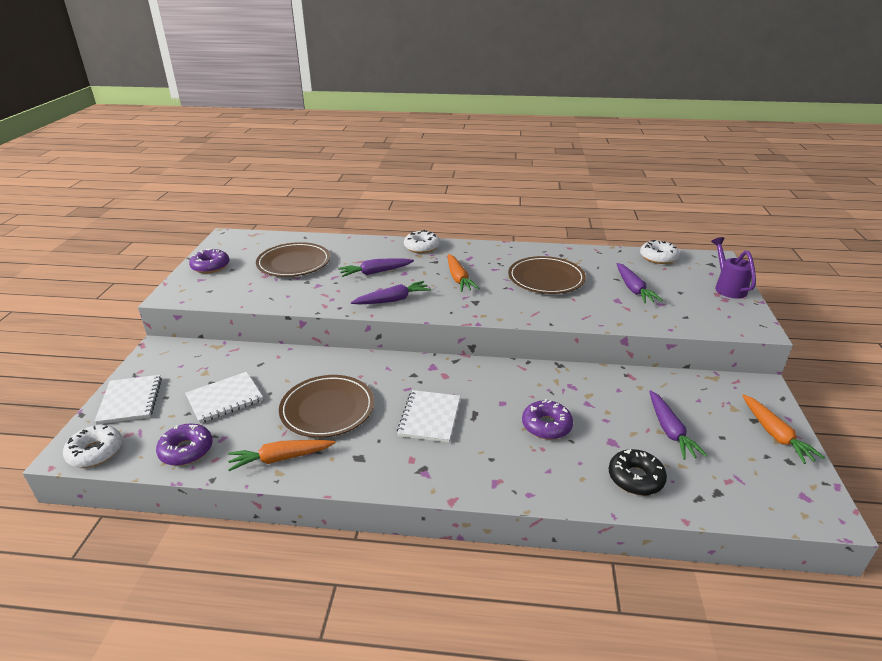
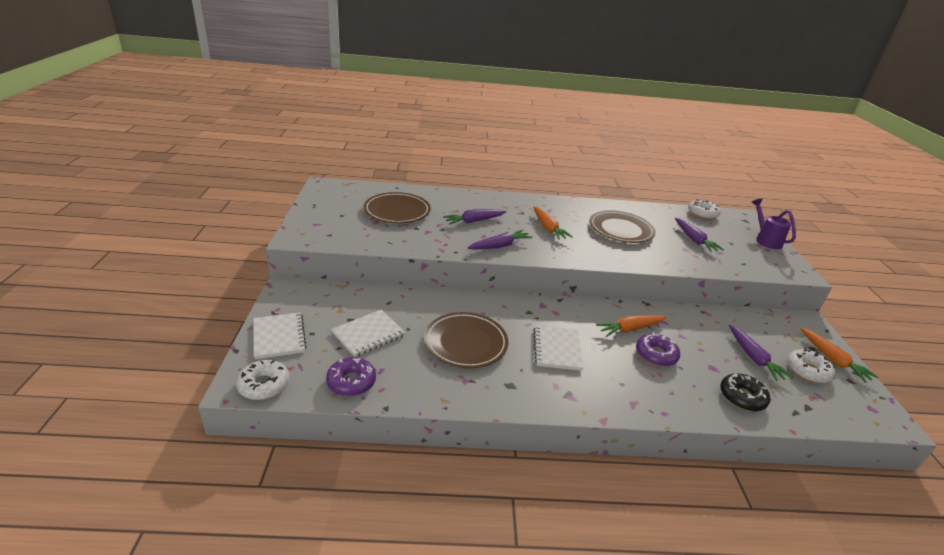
camera: 10 degrees left, 0 degrees up
(210, 266) = (320, 212): purple donut -> none
(281, 458) = (441, 387): orange carrot -> orange carrot (630, 329)
(421, 247) = (505, 199): white donut -> white donut (807, 371)

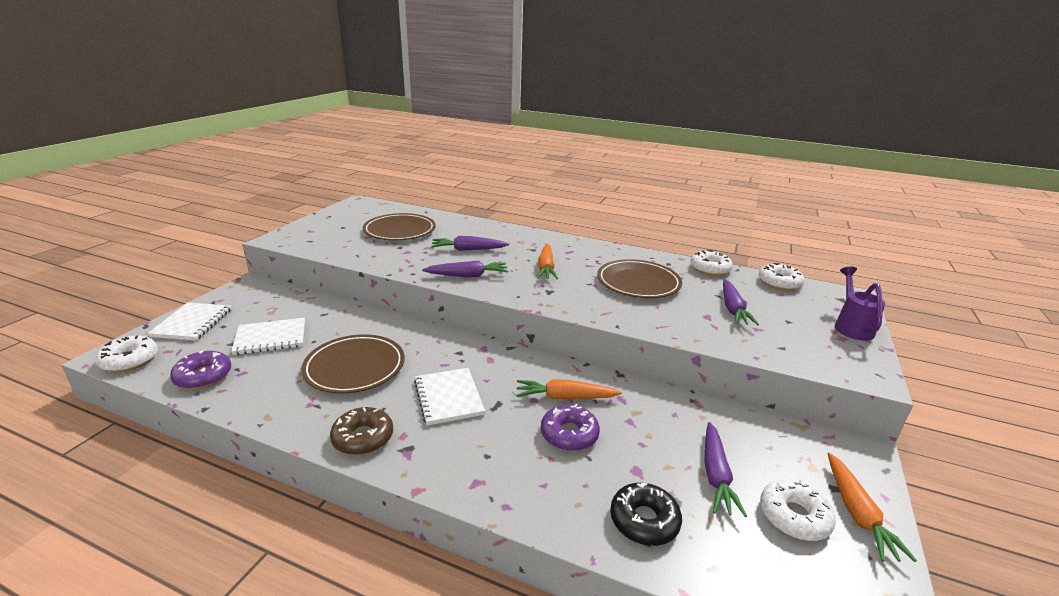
camera: 25 degrees right, 5 degrees down
(531, 395) = (363, 438): none -> brown donut
(557, 349) = (448, 397): white notebook -> white notebook turned 45 degrees counterclockwise
(653, 209) = (710, 269): none -> white donut

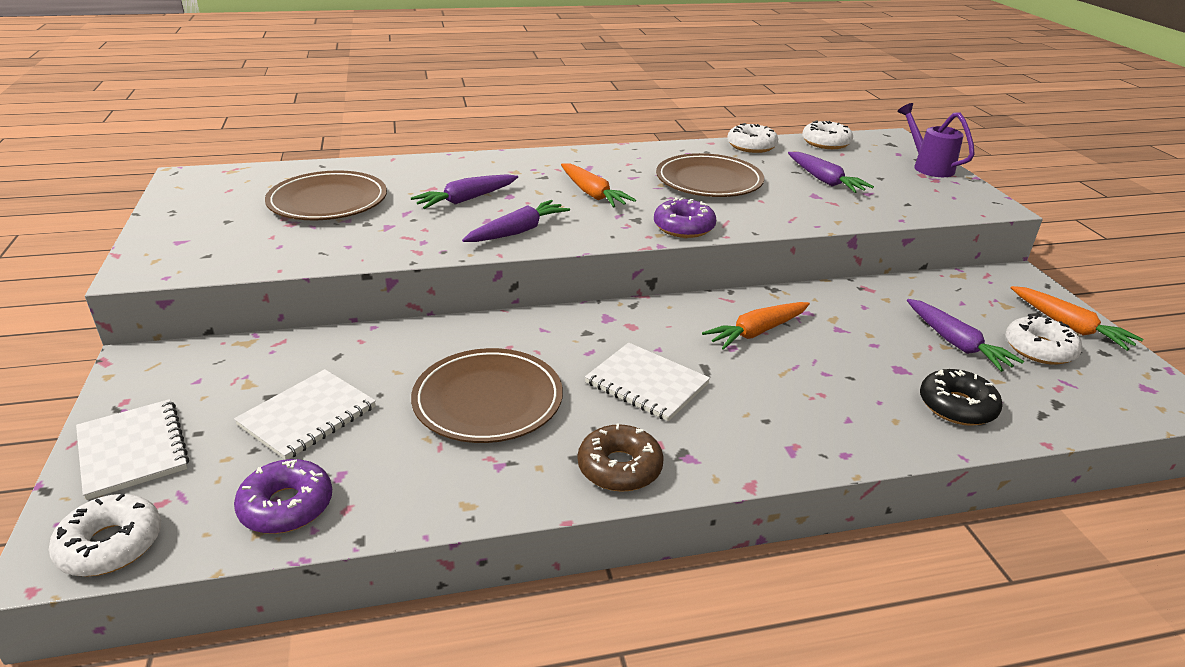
camera: 35 degrees left, 5 degrees up
(569, 434) = (807, 365): purple donut -> purple donut (684, 227)

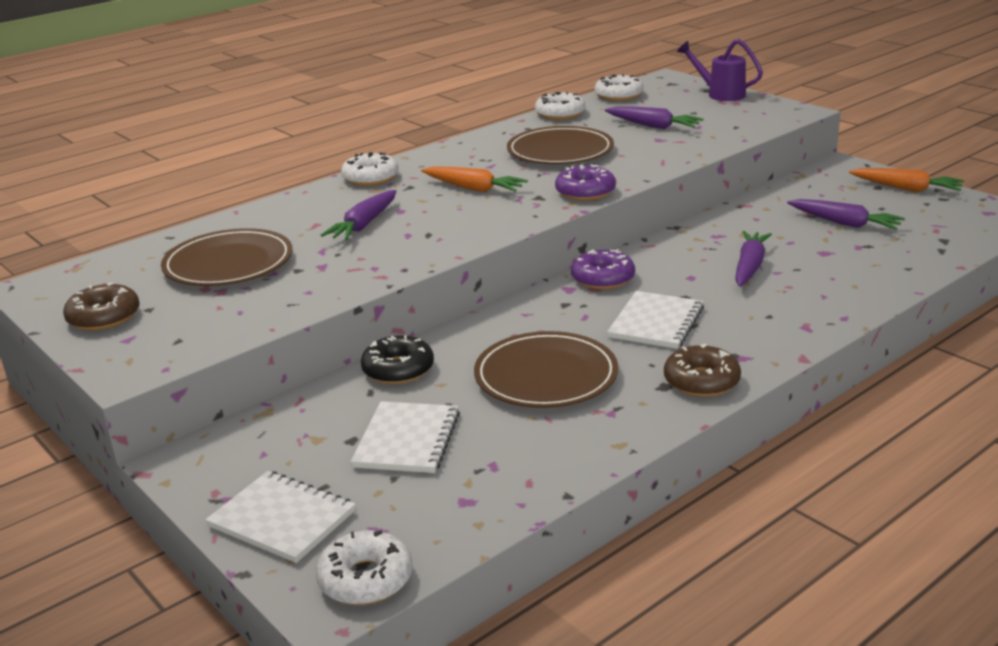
camera: 25 degrees left, 5 degrees down
(191, 217) = (104, 317): none -> brown donut
(286, 506) = (478, 499): purple donut -> purple donut (603, 278)
(517, 231) = (449, 235): purple carrot -> purple carrot (749, 266)
(647, 383) = (656, 322): white notebook -> white notebook turned 75 degrees counterclockwise
(757, 332) = (697, 261): orange carrot -> none
(957, 406) = (885, 263): black donut -> black donut (398, 369)
(1039, 349) = (901, 209): white donut -> white donut (370, 178)

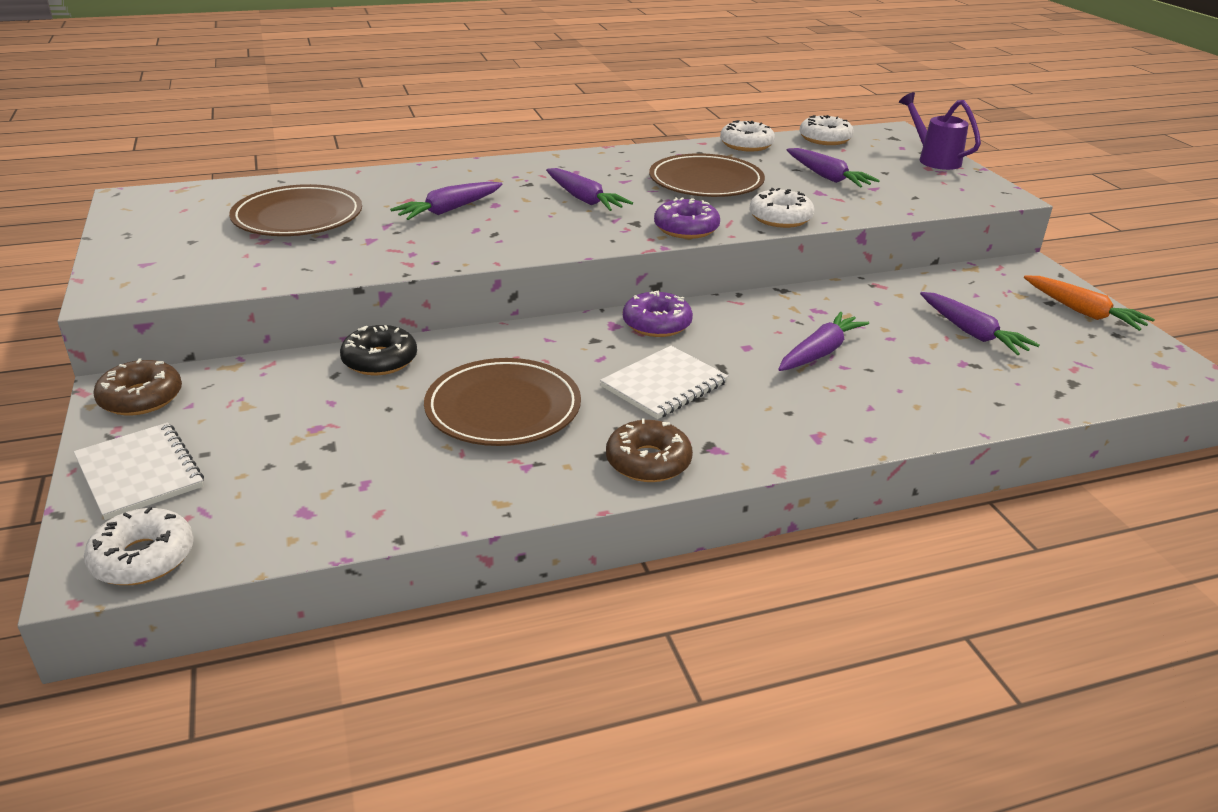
camera: 20 degrees right, 5 degrees up
(104, 317) = (150, 239): brown donut -> brown donut (141, 398)
(370, 178) = (504, 167): white donut -> white donut (780, 218)
(407, 440) = (317, 432): white notebook -> none
(473, 188) = (584, 199): orange carrot -> purple carrot

